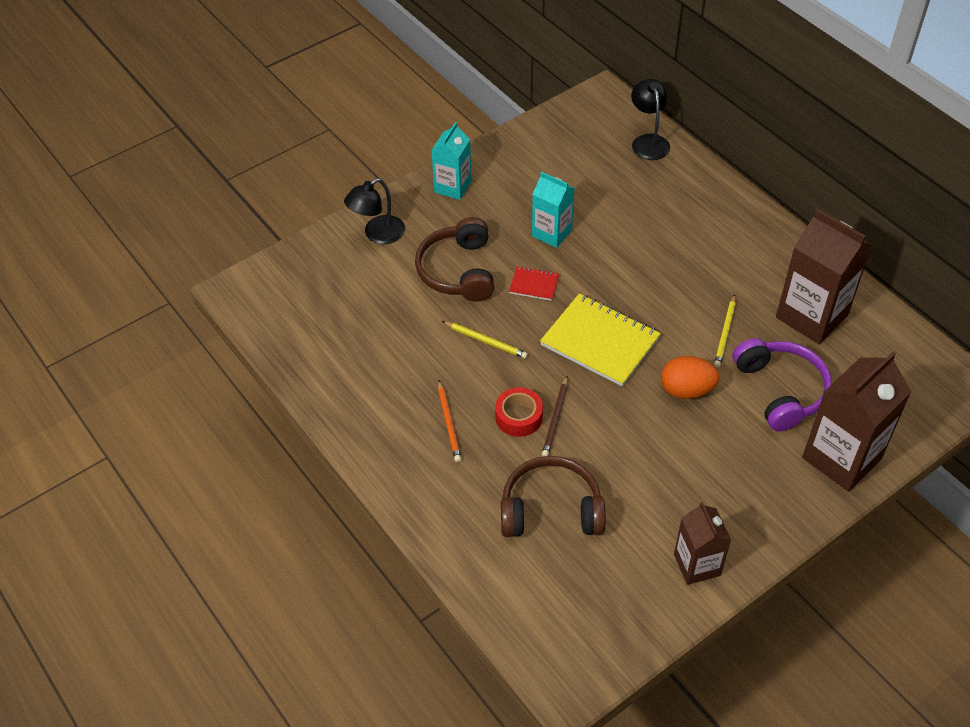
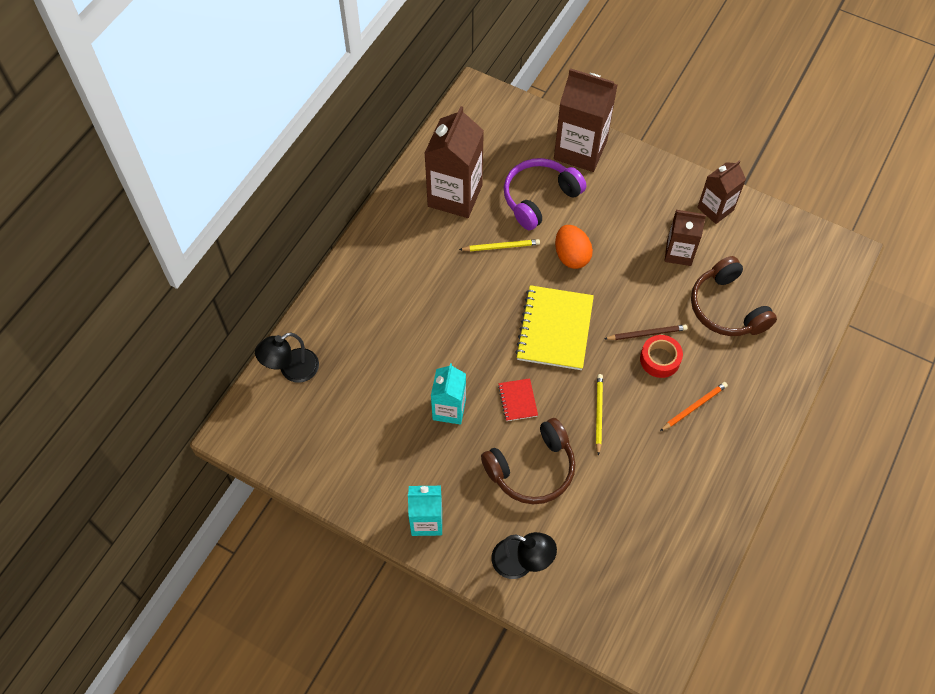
camera: 115 degrees left, 10 degrees up
(647, 495) = (679, 253): none -> brown carton

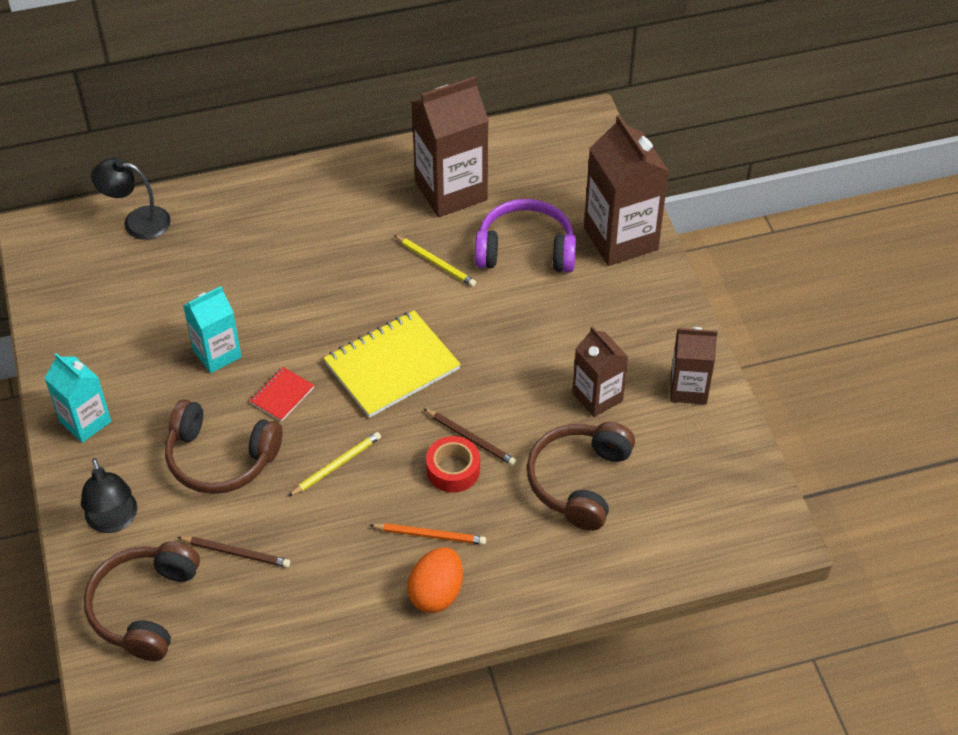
camera: 45 degrees right, 10 degrees down
(571, 256) = (489, 319): orange egg -> orange egg (436, 593)
(603, 593) = (145, 607): none -> brown headphones
(611, 514) = (236, 553): none -> brown pencil

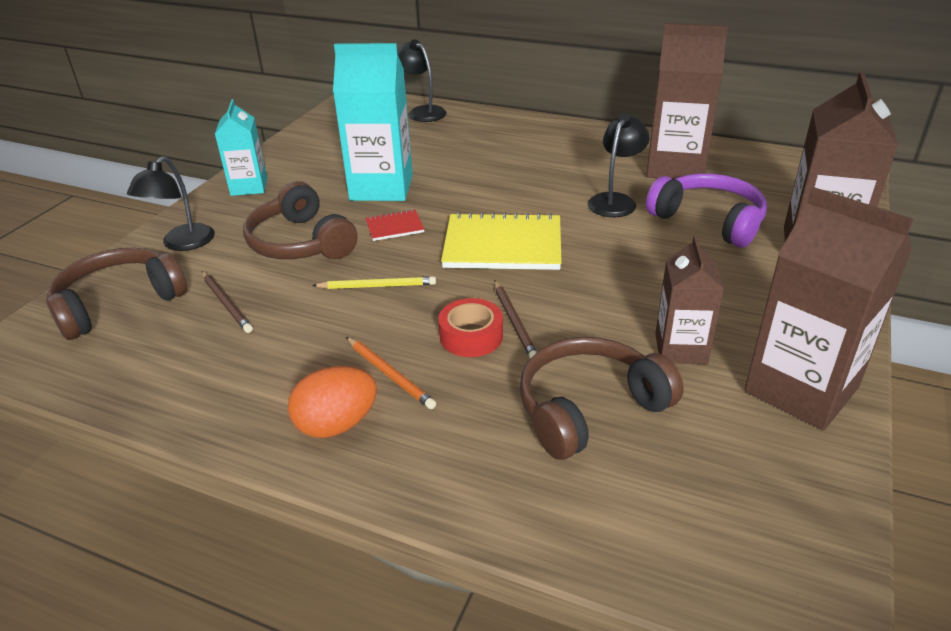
camera: 40 degrees right, 15 degrees down
(217, 354) = (381, 187): turquoise carton -> turquoise carton, size x1.67
(436, 263) = (615, 201): yellow pencil -> black lamp
(688, 388) = (801, 389): brown carton -> brown carton, size x1.67

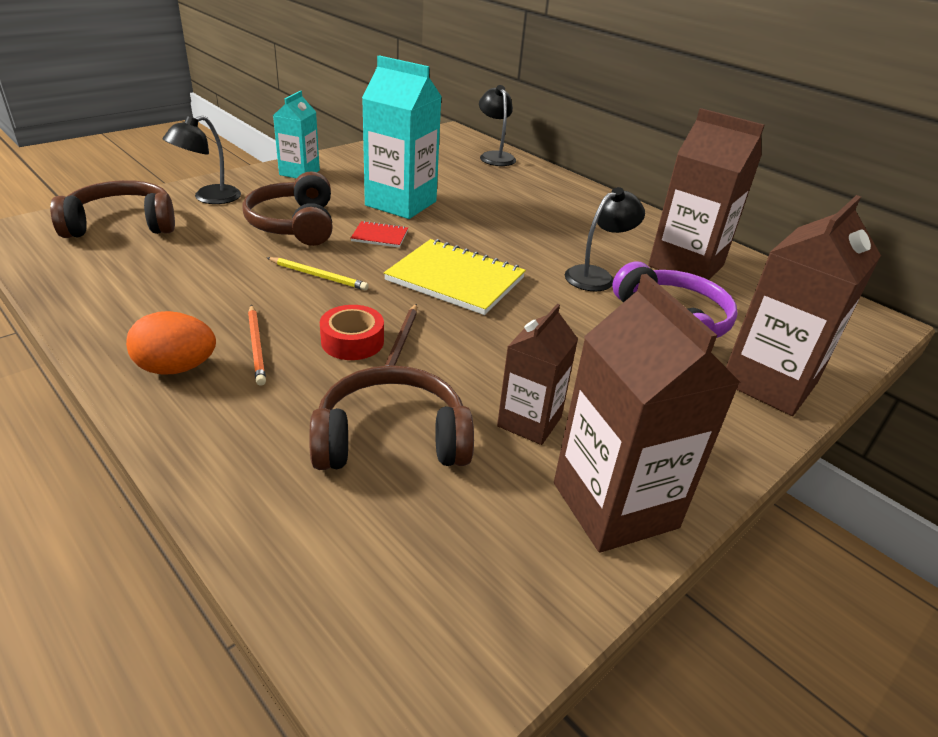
camera: 20 degrees right, 0 degrees up
(227, 303) = (194, 250): brown pencil -> none

